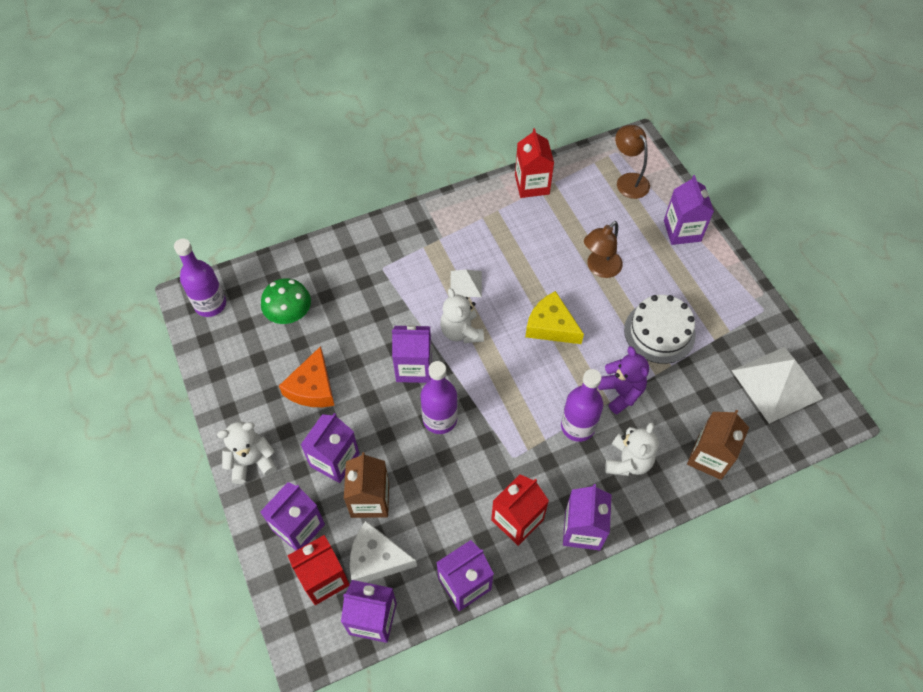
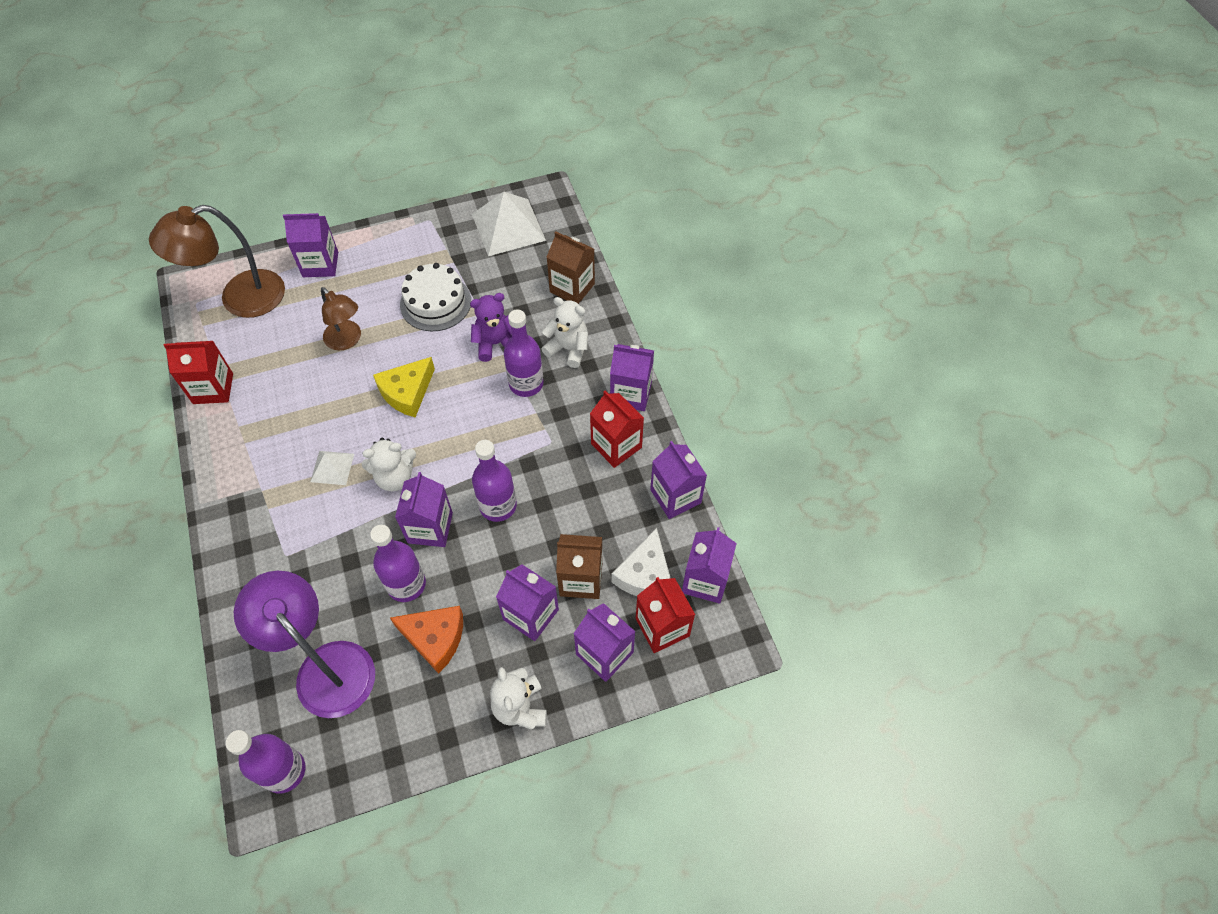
camera: 85 degrees left, 0 degrees up
(289, 314) = (326, 666): green mushroom -> purple lamp
(360, 358) = (406, 584): none -> purple bottle
(628, 180) = (239, 298): brown lamp -> brown lamp, size x1.68

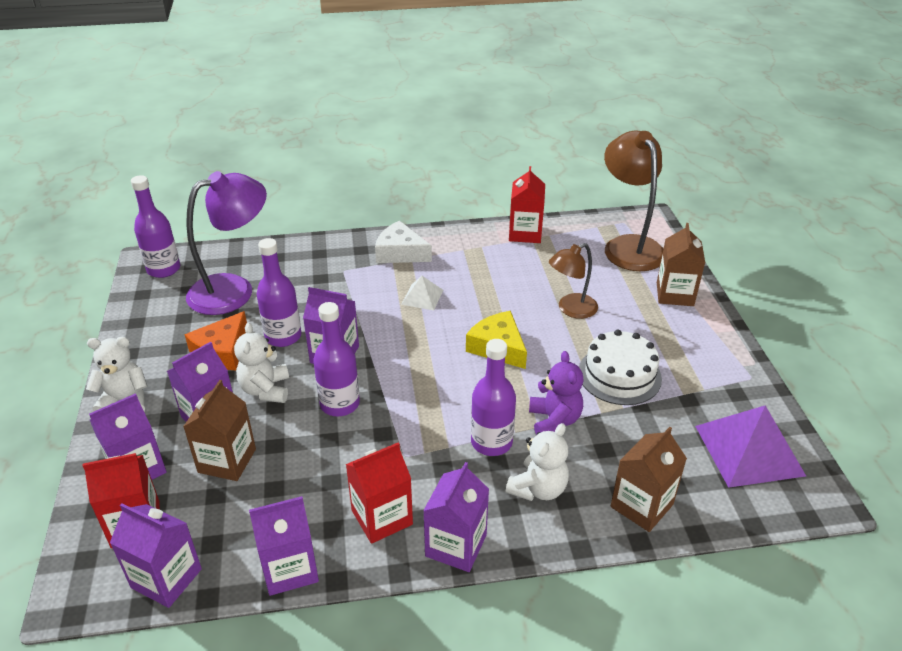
camera: 100 degrees right, 20 degrees down
(320, 264) = (674, 294): purple carton -> brown carton
(395, 477) = (399, 334): white teddy bear -> white teddy bear (266, 390)
(508, 227) = (749, 450): white pyramid -> purple pyramid
(645, 575) = (203, 519): white cheese -> white cheese (400, 252)

